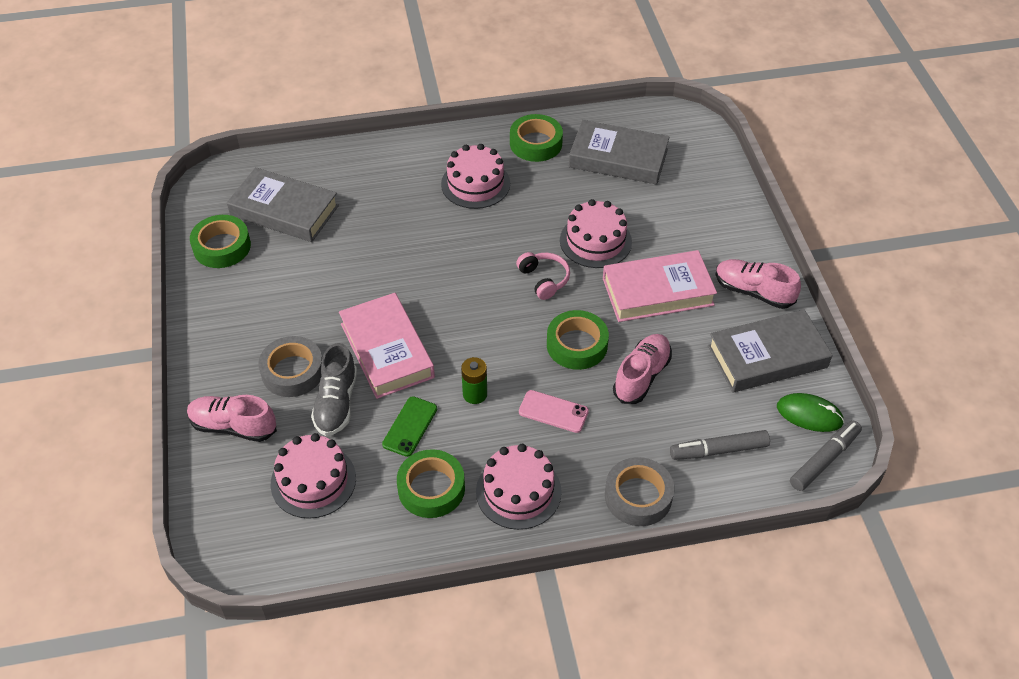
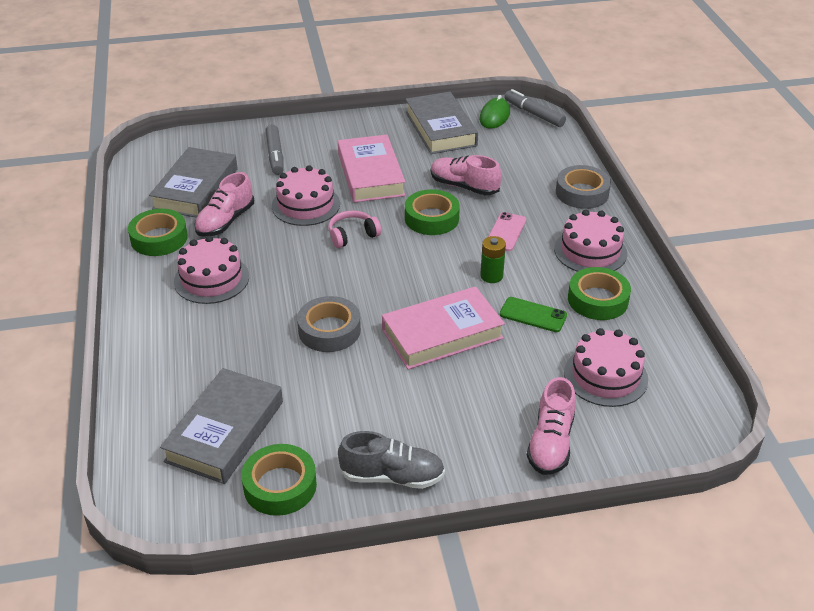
camera: 90 degrees left, 10 degrees down
(292, 371) = (474, 402): grey tape -> grey tape (329, 330)
(336, 403) = (511, 366): grey shoe -> grey shoe (392, 476)
(718, 450) = (532, 155): grey marker -> grey marker (275, 155)
(753, 292) = (373, 130): pink shoe -> pink shoe (225, 221)

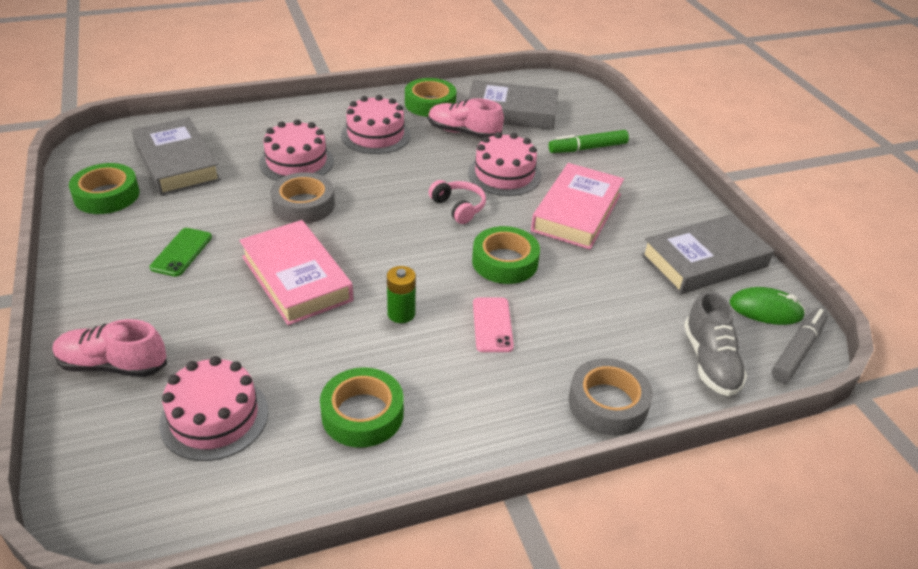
camera: 80 degrees right, 0 degrees up
(225, 431) = (177, 163): grey book -> grey book turned 45 degrees clockwise
(275, 155) = (587, 148): grey marker -> green marker
(371, 174) = (577, 212): pink book -> pink book turned 45 degrees counterclockwise
(392, 476) = (98, 255): grey shoe -> grey shoe (710, 362)
(464, 186) = (580, 286): pink shoe -> none
(506, 232) = (492, 325): pink phone -> pink phone turned 75 degrees clockwise
(533, 315) = (330, 350): green phone -> green phone (181, 252)
(590, 251) = (468, 409): pink cake -> pink cake (296, 162)

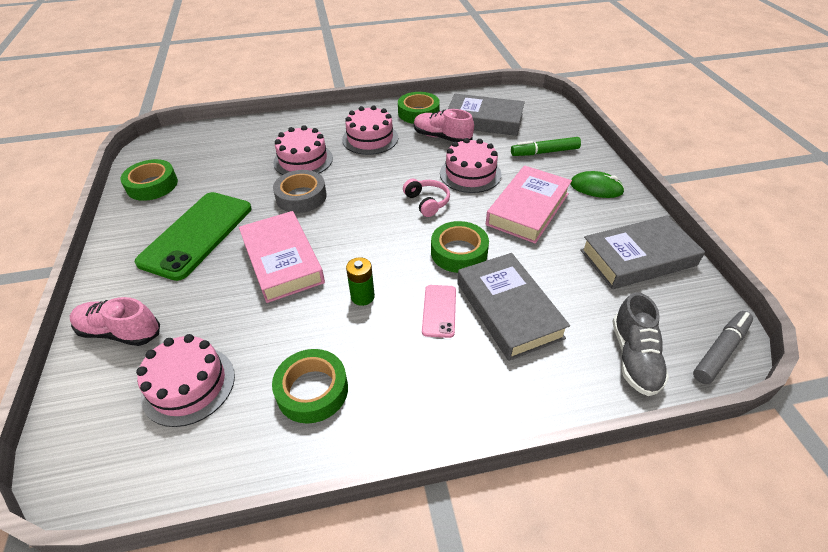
camera: 10 degrees right, 5 degrees up
(177, 163) = (211, 159): grey book -> grey book (508, 310)
(181, 252) = (197, 235): green phone -> green phone, size x2.11
(608, 403) = (533, 394): grey tape -> none
(765, 310) = (692, 308): green mouse -> green mouse (596, 188)

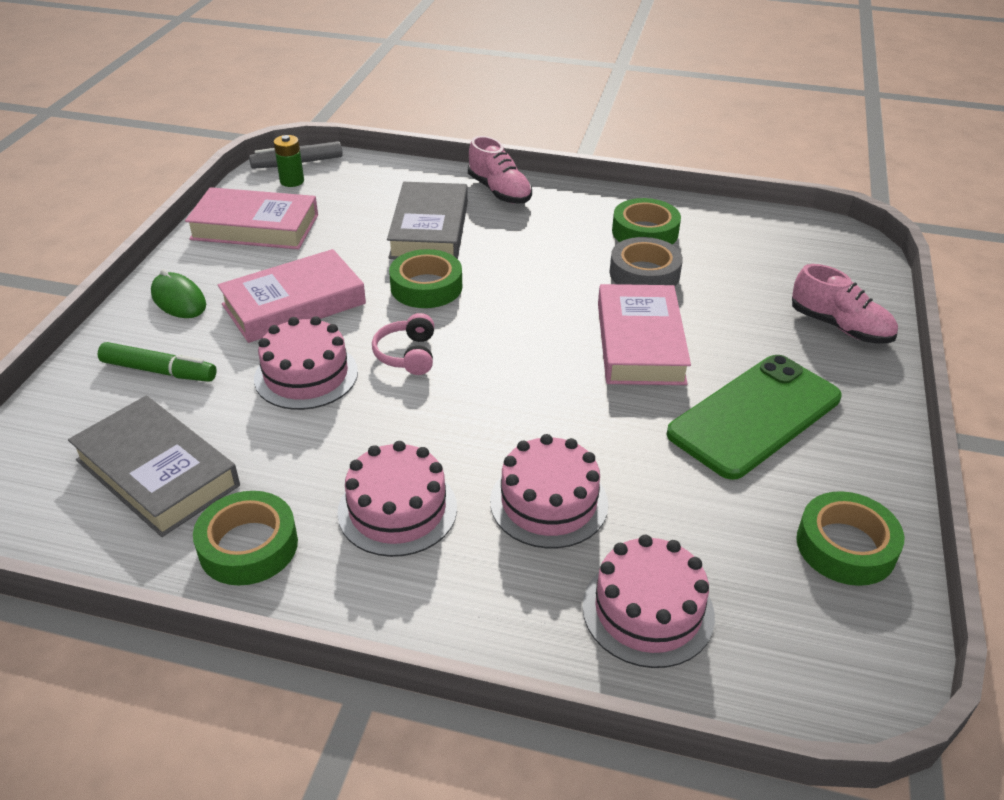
camera: 155 degrees left, 5 degrees down
(188, 385) = (758, 265): pink cake -> pink cake (648, 610)
(301, 197) = (582, 426): grey tape -> grey tape (644, 273)
(362, 297) = (563, 280): green battery -> green battery (292, 181)
(439, 311) = (494, 247): pink phone -> none
(442, 137) = (272, 461): pink shoe -> pink shoe (499, 191)
(634, 357) = (366, 178): grey shoe -> none
(637, 258) = (255, 227): grey book -> pink book

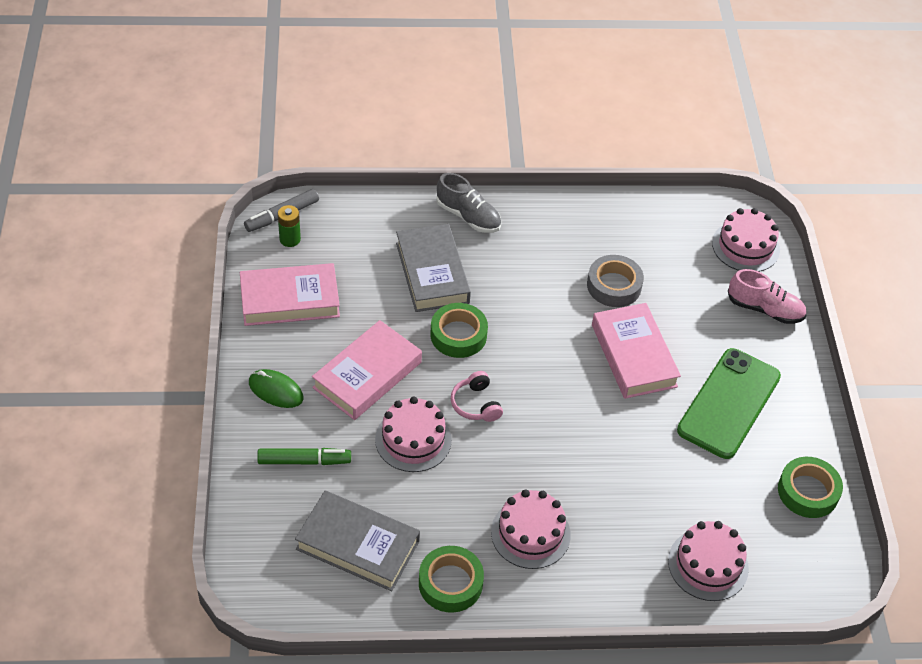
camera: 20 degrees left, 10 degrees up
(499, 191) = (468, 216): pink shoe -> grey shoe
(549, 502) = (622, 504): pink cake -> pink cake (745, 246)
(645, 232) = (599, 240): green tape -> none

